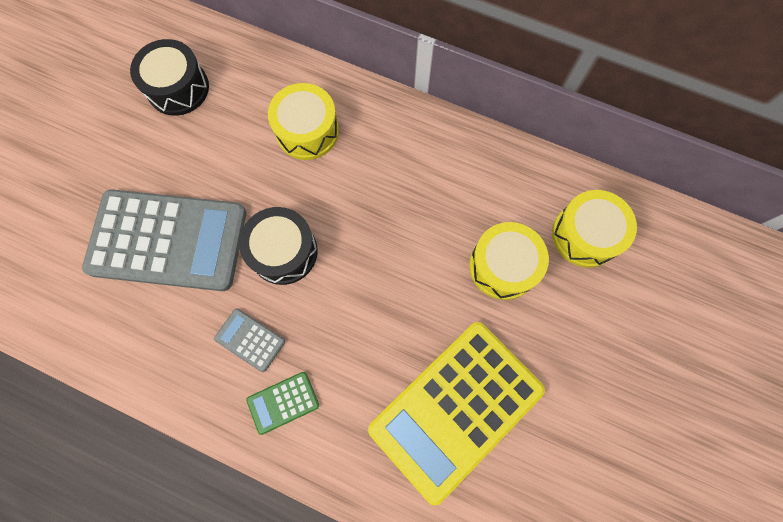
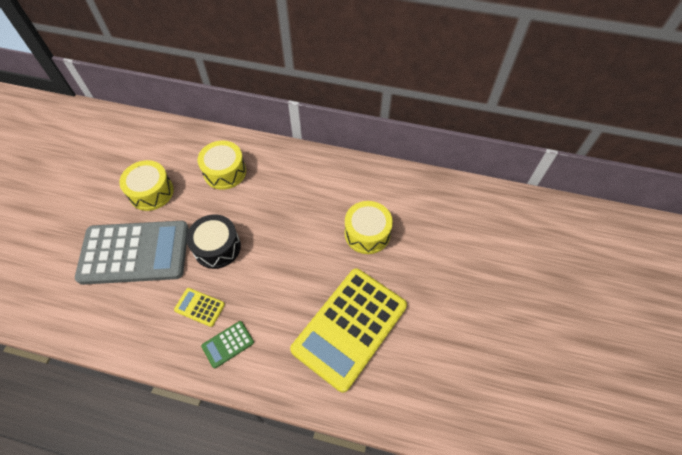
camera: 10 degrees left, 15 degrees down
(178, 88) = (133, 158): black drum -> none
(250, 340) = (199, 307): grey calculator -> yellow calculator
(585, 235) = (417, 206): yellow drum -> yellow drum (151, 192)

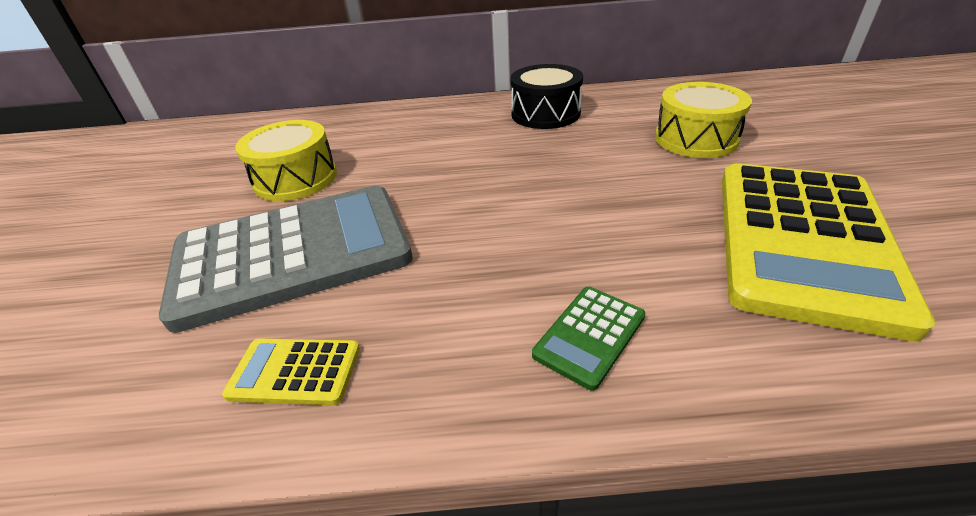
camera: 15 degrees left, 20 degrees down
(199, 307) = (480, 294): yellow calculator -> yellow calculator (295, 371)
(217, 247) = (458, 208): black drum -> black drum (545, 114)
(225, 172) = (415, 135): yellow drum -> none

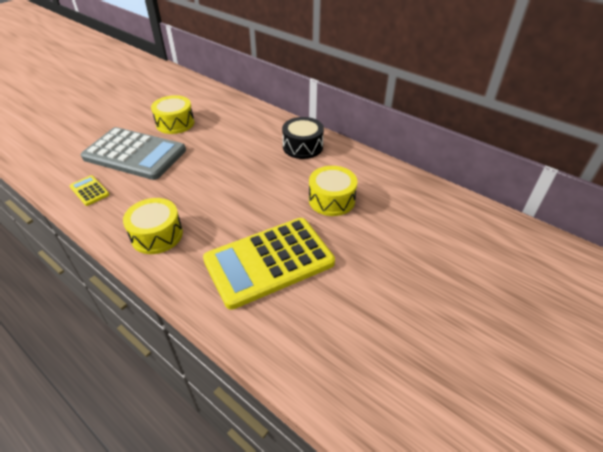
camera: 40 degrees right, 5 degrees up
(589, 335) = (157, 235): green calculator -> yellow drum

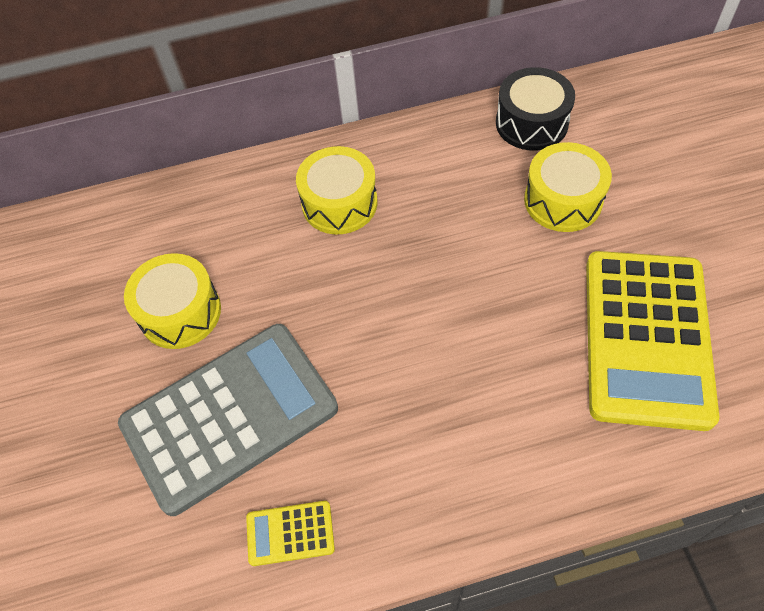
camera: 50 degrees left, 15 degrees up
(157, 235) = (494, 463): yellow drum -> yellow drum (339, 203)
(302, 147) = (409, 168): black drum -> black drum (531, 123)

